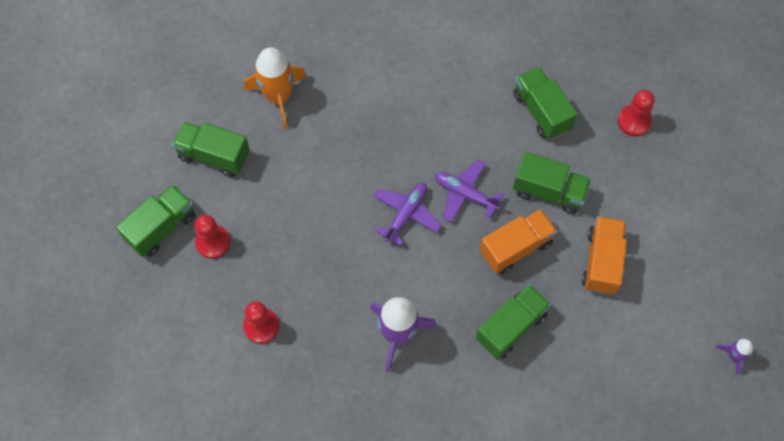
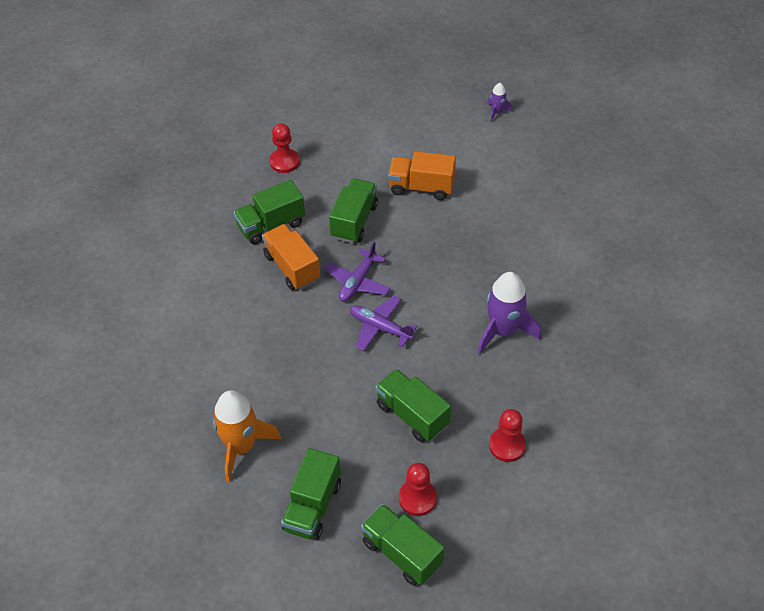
camera: 90 degrees left, 15 degrees down
(510, 327) = (487, 249): green truck -> green truck (412, 415)
(515, 247) = (411, 245): orange truck -> orange truck (292, 267)

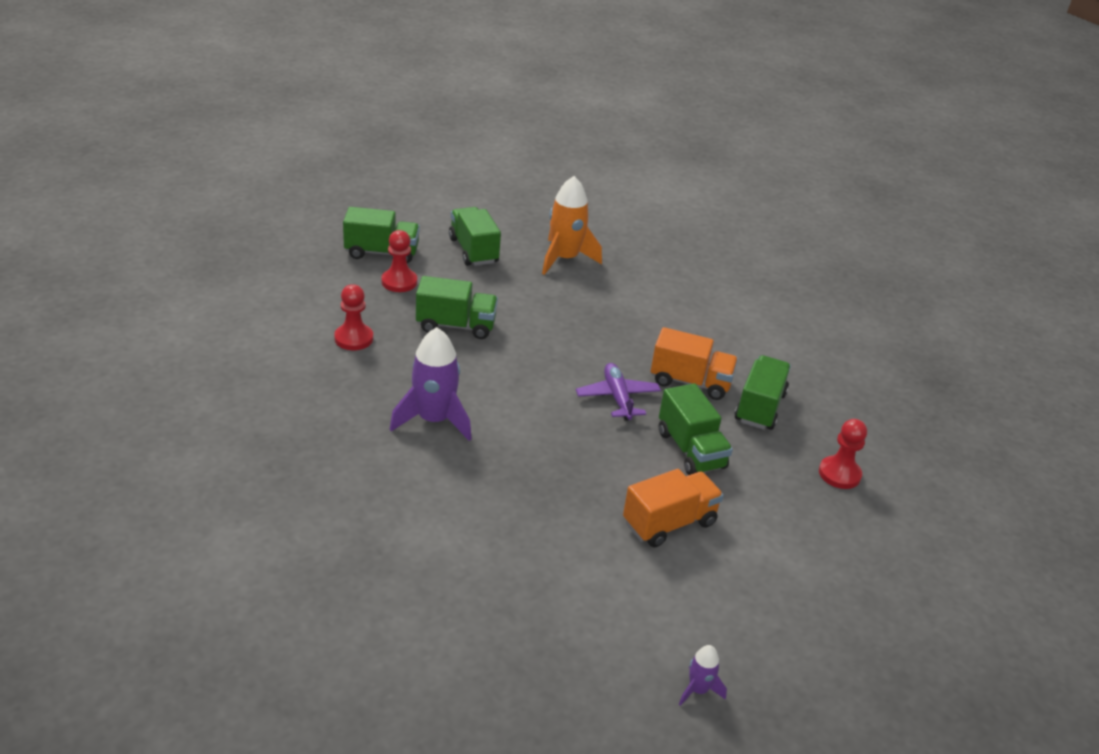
camera: 135 degrees right, 15 degrees down
(380, 327) = (553, 372): purple plane -> none

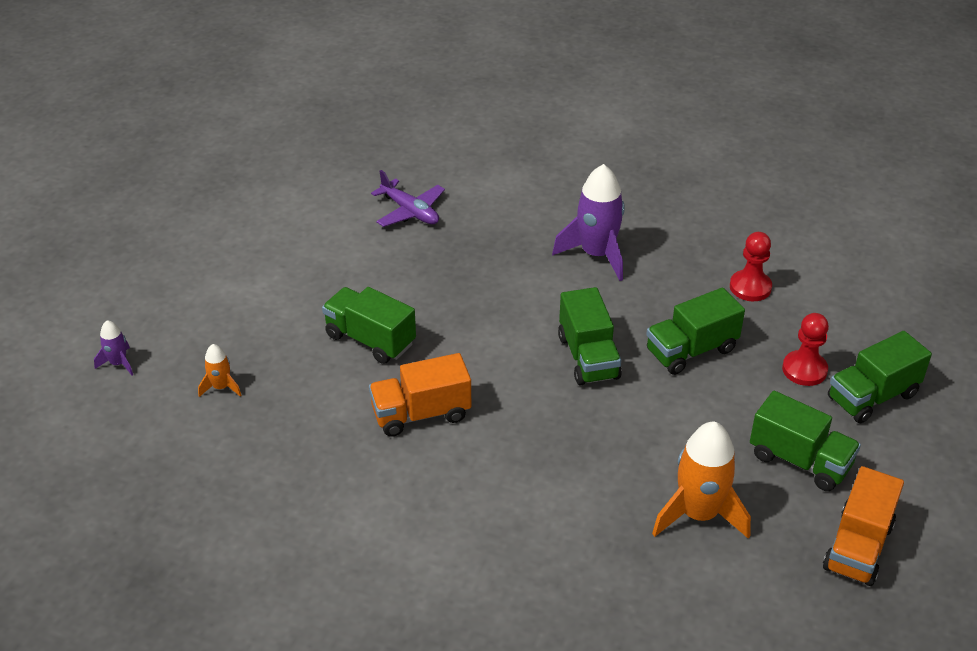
camera: 150 degrees right, 5 degrees up
(617, 398) = (474, 356): purple plane -> purple plane (410, 211)
(669, 523) = (345, 269): orange truck -> orange truck (858, 547)
(698, 690) = (257, 182): purple rocket -> purple rocket (118, 363)
(759, 407) = (334, 422): green truck -> green truck (588, 357)
(839, 474) = (221, 387): red pawn -> orange rocket

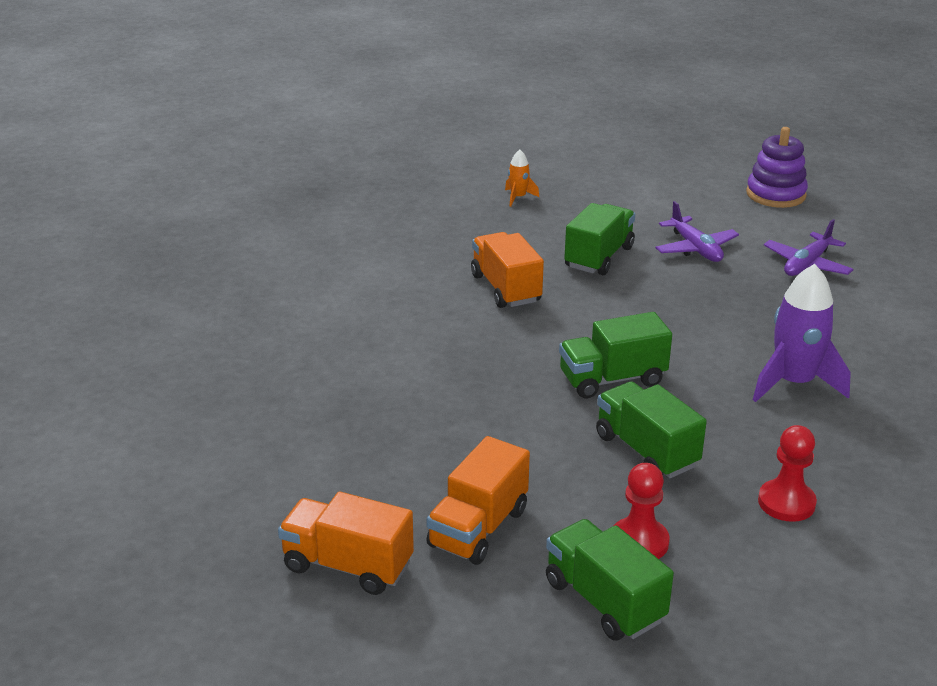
camera: 85 degrees right, 10 degrees down
(118, 363) = (535, 156): purple rocket -> none
(271, 204) = (775, 194): none -> purple stacking toy
(366, 273) = (695, 248): none -> purple plane
(699, 514) = (390, 451): orange rocket -> none
(800, 460) = (478, 528): green truck -> orange truck

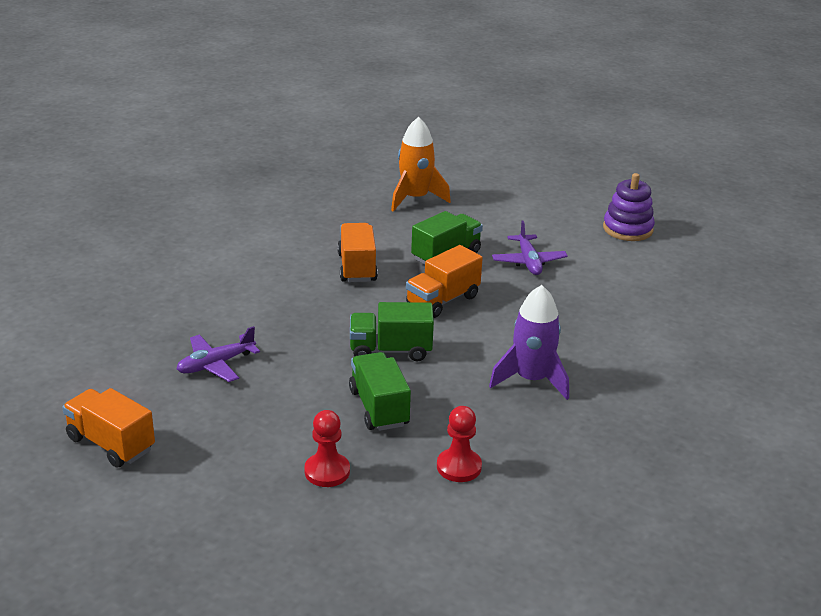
camera: 15 degrees right, 0 degrees up
(478, 528) = (218, 437): orange truck -> orange truck (442, 300)
(518, 197) = (415, 198): orange rocket -> orange rocket, size x2.06
(604, 601) = (272, 507): green truck -> none
(807, 264) = (611, 290): purple plane -> purple plane (216, 364)

